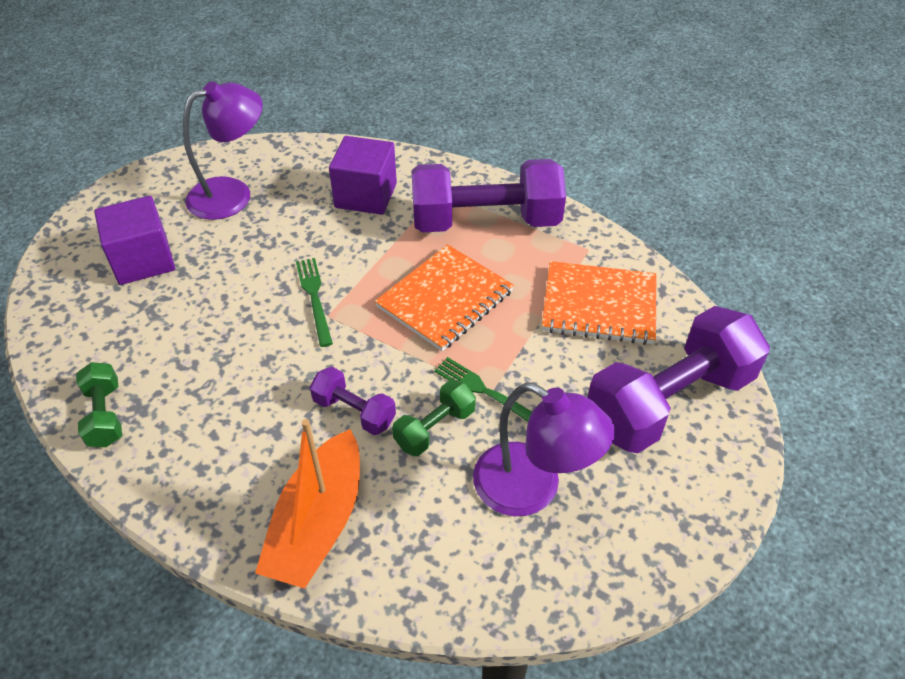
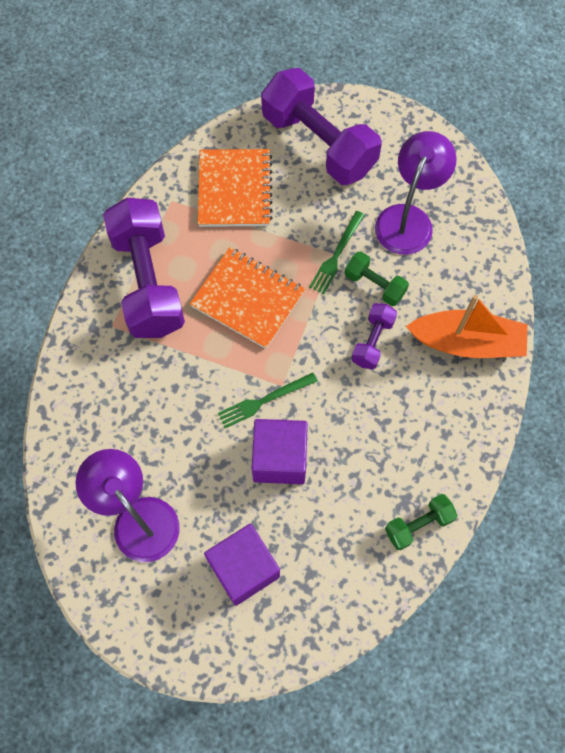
camera: 100 degrees left, 20 degrees up
(366, 195) = (124, 390): purple cube -> purple cube (279, 458)

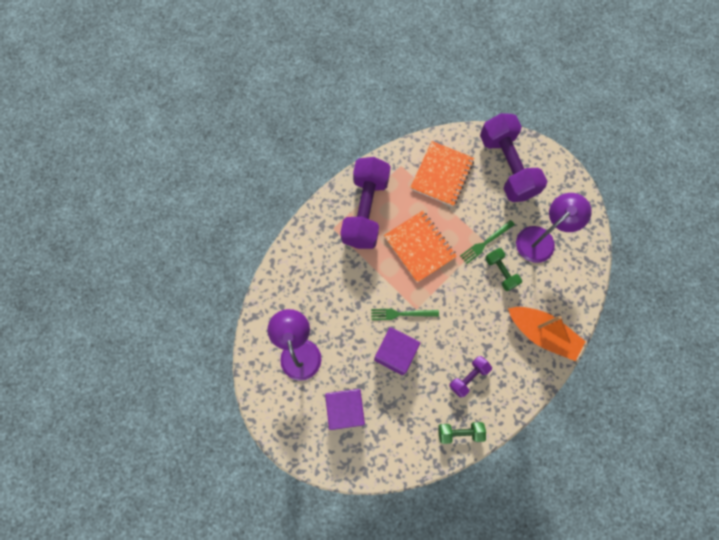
camera: 25 degrees right, 5 degrees up
(372, 341) = (483, 307): purple dumbbell -> purple dumbbell (468, 377)

